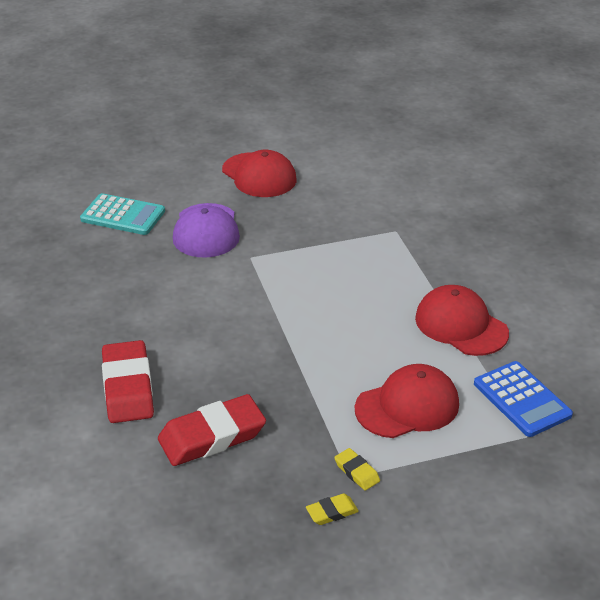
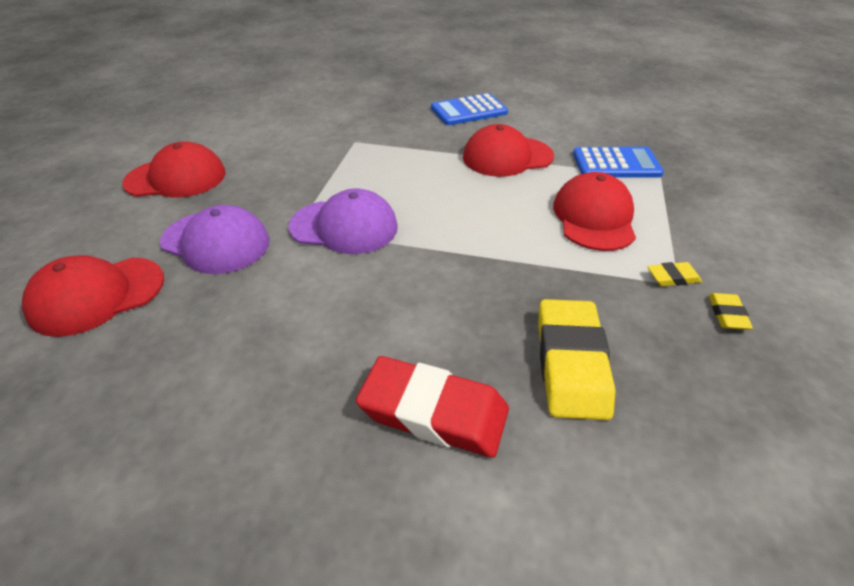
camera: 60 degrees left, 5 degrees up
(123, 215) = (97, 295): turquoise calculator -> red cap
(212, 436) = (571, 363): red eraser -> yellow eraser
(272, 278) = (344, 227): none -> purple cap
(527, 272) = (469, 110): none -> blue calculator

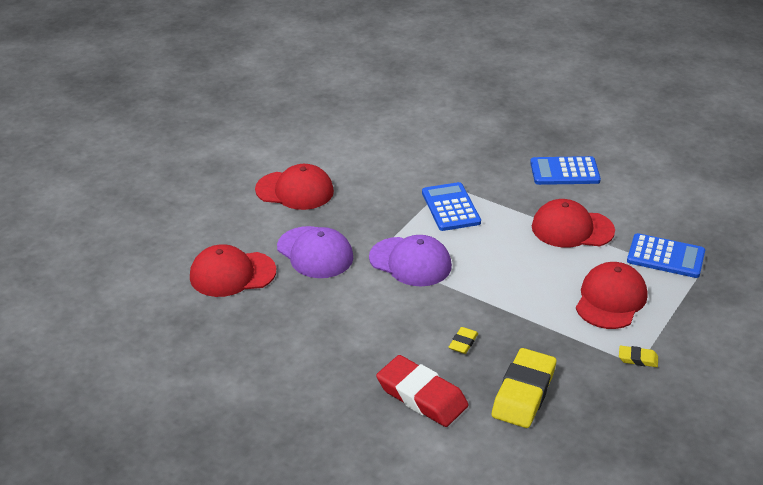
camera: 20 degrees right, 5 degrees down
(368, 161) = (450, 207): none -> blue calculator
(727, 314) = (657, 392): yellow eraser -> yellow eraser (463, 343)

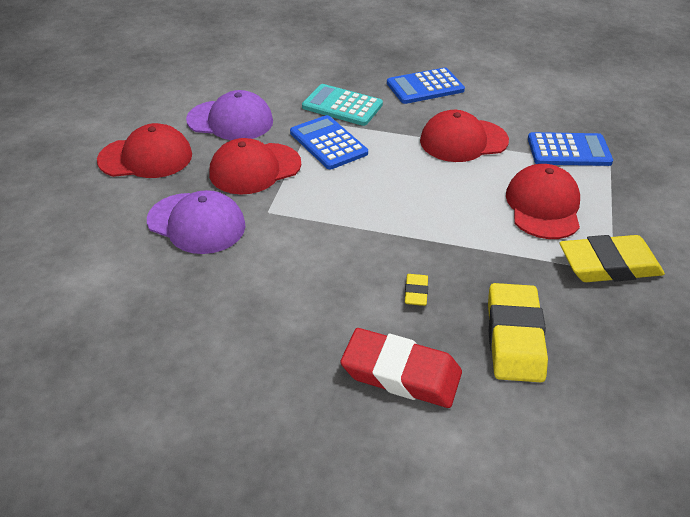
camera: 20 degrees left, 5 degrees up
(232, 274) = (102, 271): red cap -> red cap (255, 169)
(410, 262) = (312, 211): purple cap -> purple cap (230, 120)
(479, 176) = (342, 106): none -> turquoise calculator
(638, 359) = (609, 265): yellow eraser -> yellow eraser, size x2.19

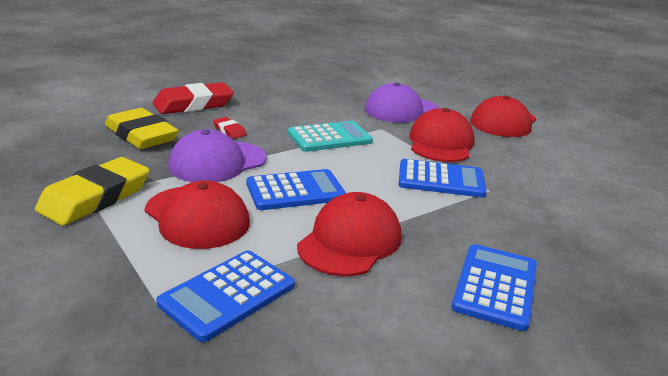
camera: 130 degrees right, 15 degrees down
(230, 120) = (529, 160): purple cap -> purple cap (217, 162)
(342, 106) = (503, 214): turquoise calculator -> turquoise calculator (329, 137)
(416, 292) = (229, 131): yellow eraser -> red eraser
(448, 190) = (295, 191): none -> blue calculator

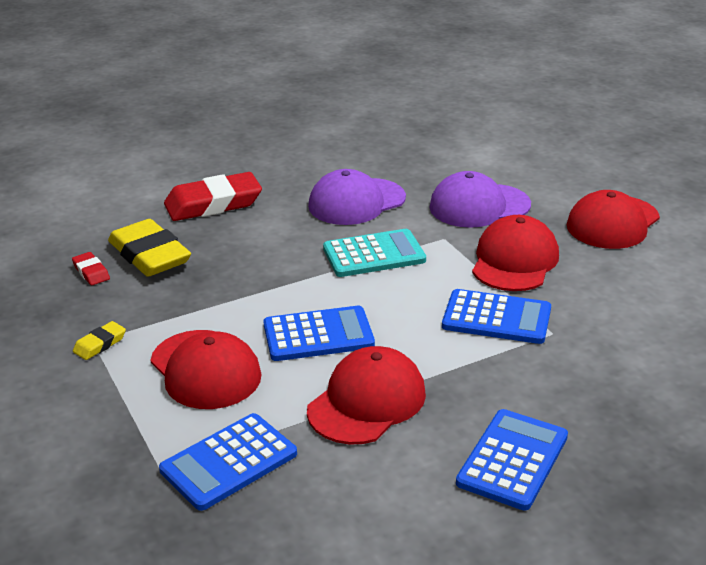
camera: 10 degrees right, 5 degrees up
(95, 197) = (100, 344): yellow eraser -> yellow eraser, size x0.46
(217, 162) = (234, 294): purple cap -> purple cap (356, 202)
(229, 131) = (253, 246): red eraser -> red eraser (91, 272)

